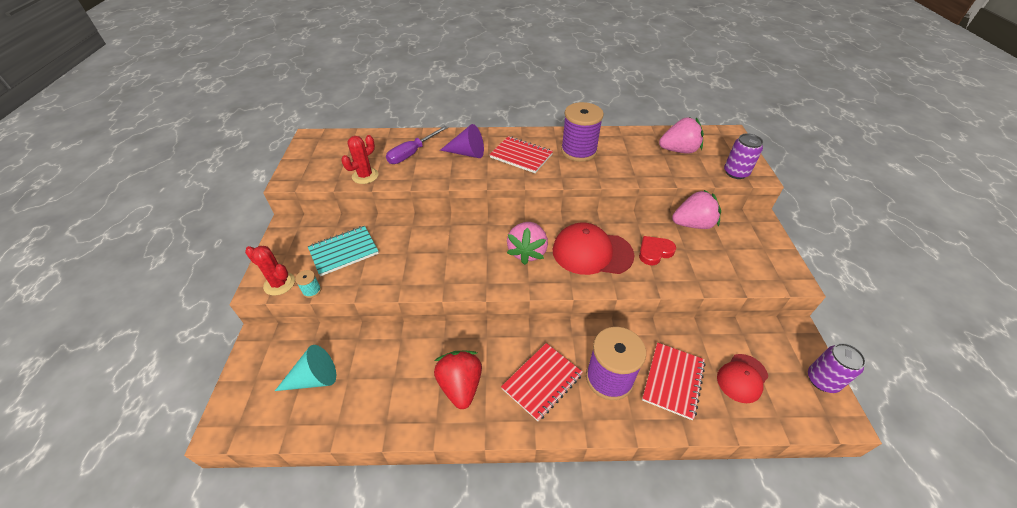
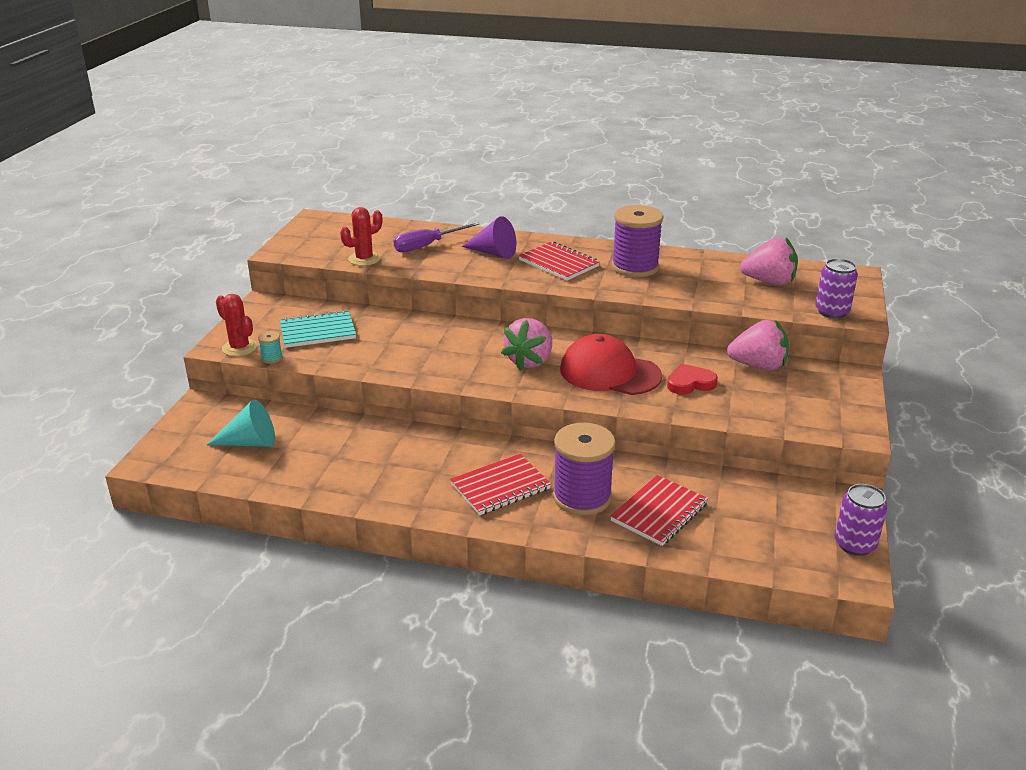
camera: 15 degrees right, 15 degrees down
(460, 386) = (405, 474): red strawberry -> none
(742, 378) = (749, 525): red cap -> none

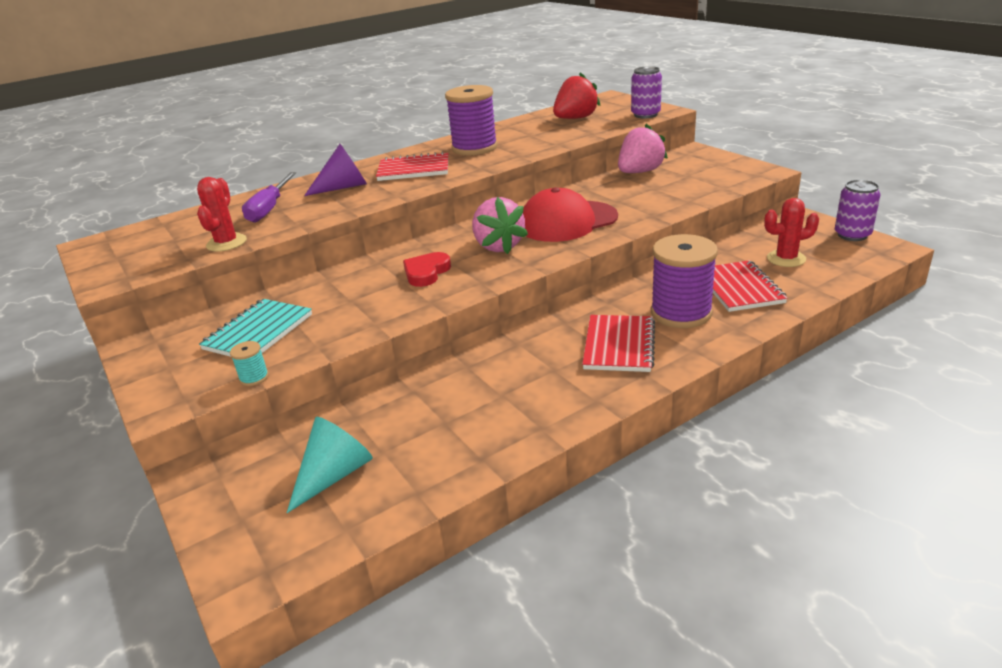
camera: 45 degrees left, 0 degrees up
(239, 348) = (193, 393): red cactus -> red cactus (786, 259)
(690, 383) = (628, 199): red heart -> red heart (426, 272)
(769, 282) = (575, 118): pink strawberry -> red strawberry

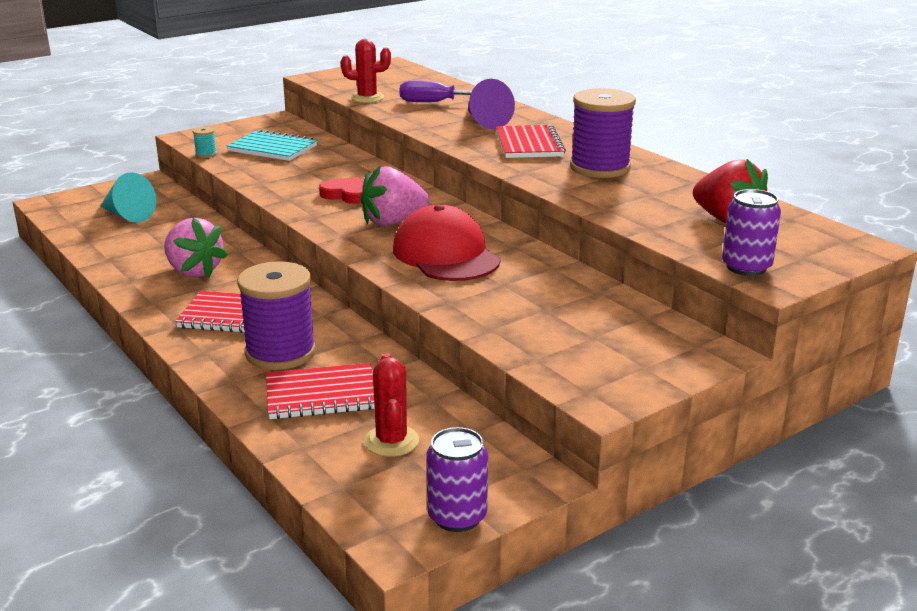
camera: 85 degrees right, 5 degrees down
(639, 172) = (613, 304): pink strawberry -> pink strawberry (194, 271)

